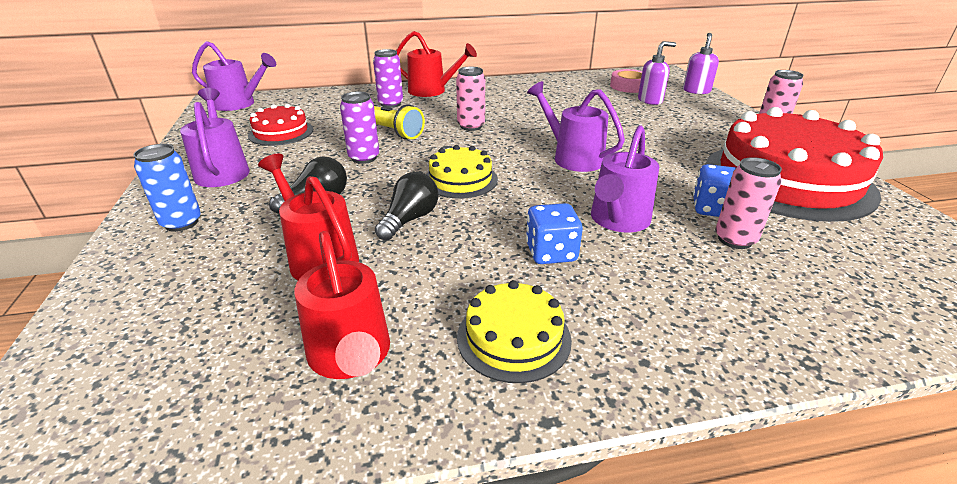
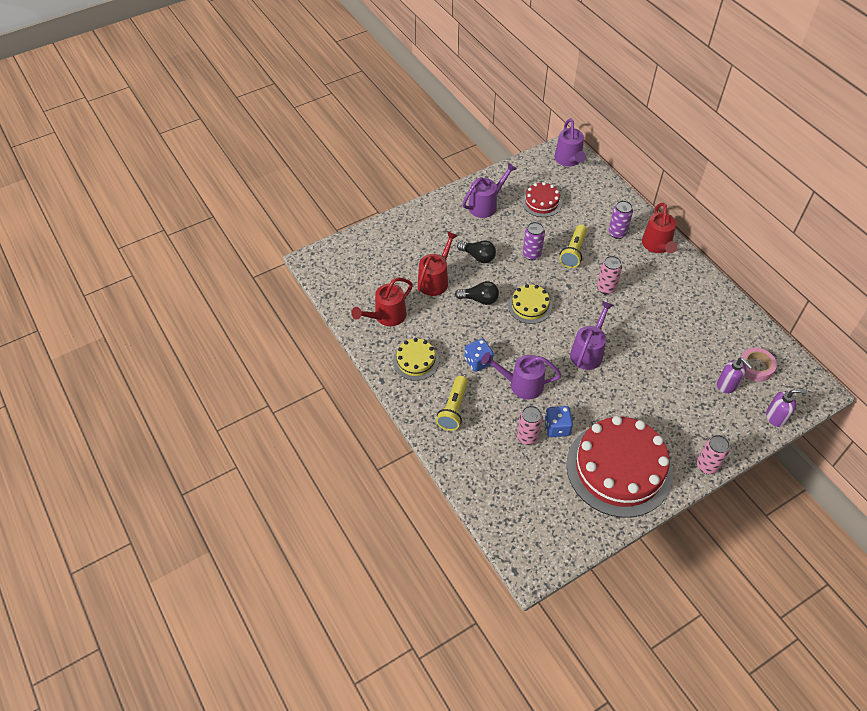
camera: 70 degrees right, 20 degrees up
(182, 223) = (436, 220): blue can -> none
(664, 312) = (453, 409): none -> yellow flashlight

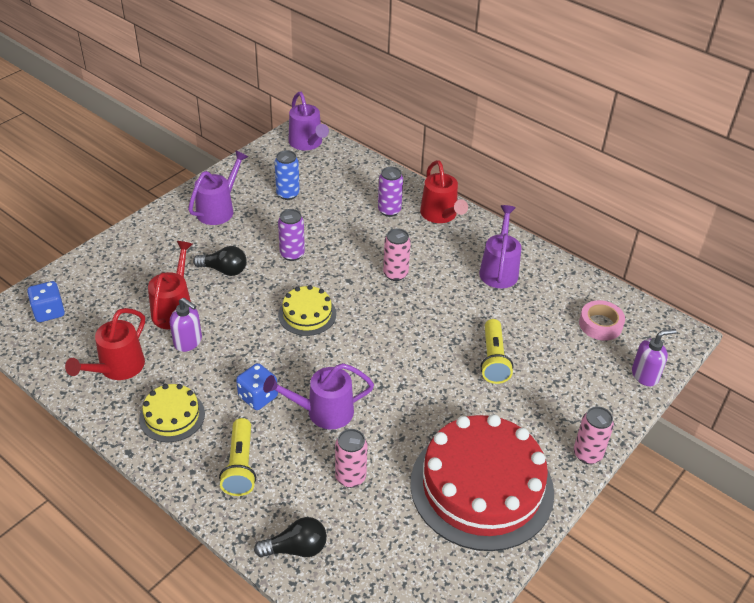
camera: 20 degrees left, 10 degrees down
(479, 299) = (239, 320): black light bulb -> black light bulb (296, 548)
(541, 202) = (288, 194): red cake -> blue can
(557, 427) = (386, 455): blue dice -> blue dice (49, 312)
(573, 252) = (343, 241): yellow flashlight -> yellow flashlight (493, 360)
(588, 352) = (397, 352): purple watering can -> purple watering can (499, 269)
(727, 385) = (576, 352): purple soap dispenser -> purple soap dispenser (188, 342)

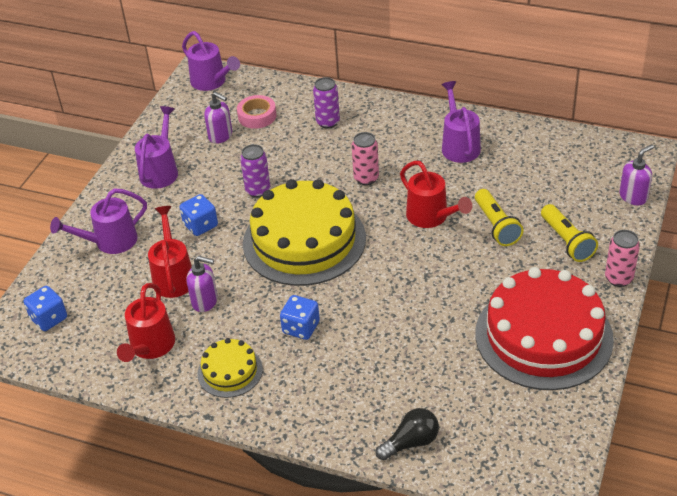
camera: 15 degrees left, 0 degrees up
(224, 270) = (200, 225): black light bulb -> blue dice
(240, 466) = (320, 392): yellow flashlight -> yellow flashlight (567, 241)
(288, 194) = (221, 136): blue can -> purple soap dispenser
(307, 314) = (304, 240): yellow cake -> yellow cake, size x2.10
(322, 412) = (368, 321): purple watering can -> purple watering can (109, 242)
(350, 477) = (425, 367): pink can -> none
(441, 215) = (379, 112): red watering can -> red watering can (432, 217)
(600, 324) = (573, 165): pink tape -> pink tape (257, 116)

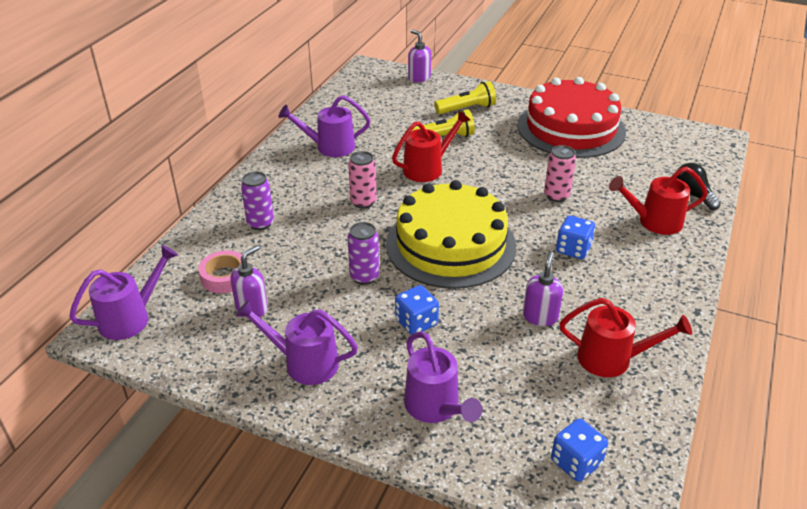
camera: 90 degrees left, 5 degrees down
(173, 276) = (500, 344): red watering can -> red watering can (653, 222)
(230, 371) = (636, 297): yellow cake -> none
(618, 278) = (509, 93): pink can -> pink can (556, 196)

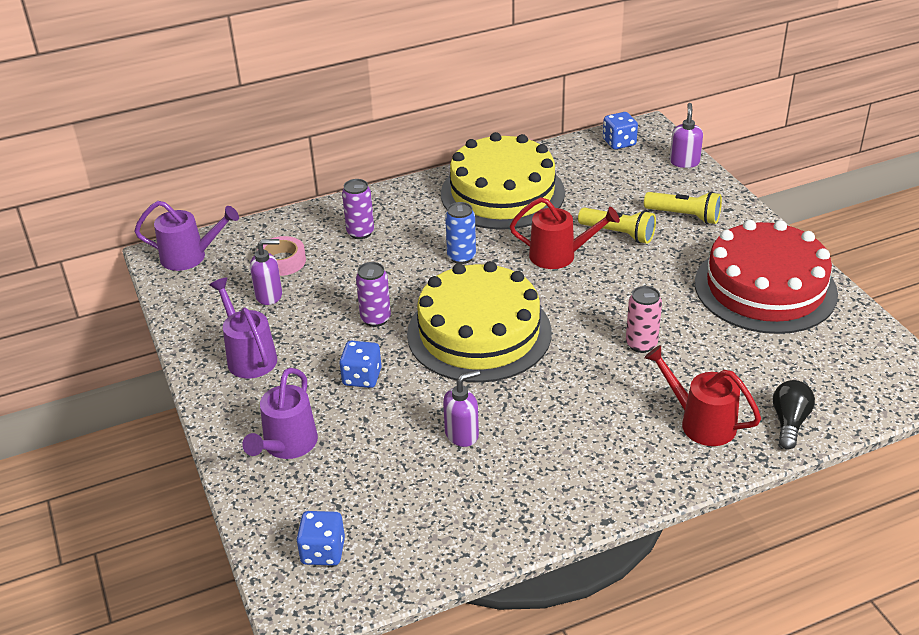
camera: 45 degrees right, 0 degrees up
(329, 147) = (502, 193): purple watering can -> yellow cake
(363, 202) = (461, 257): pink can -> blue can
(573, 249) = (579, 399): blue dice -> blue dice (619, 142)
(613, 359) = (468, 505): red watering can -> none

